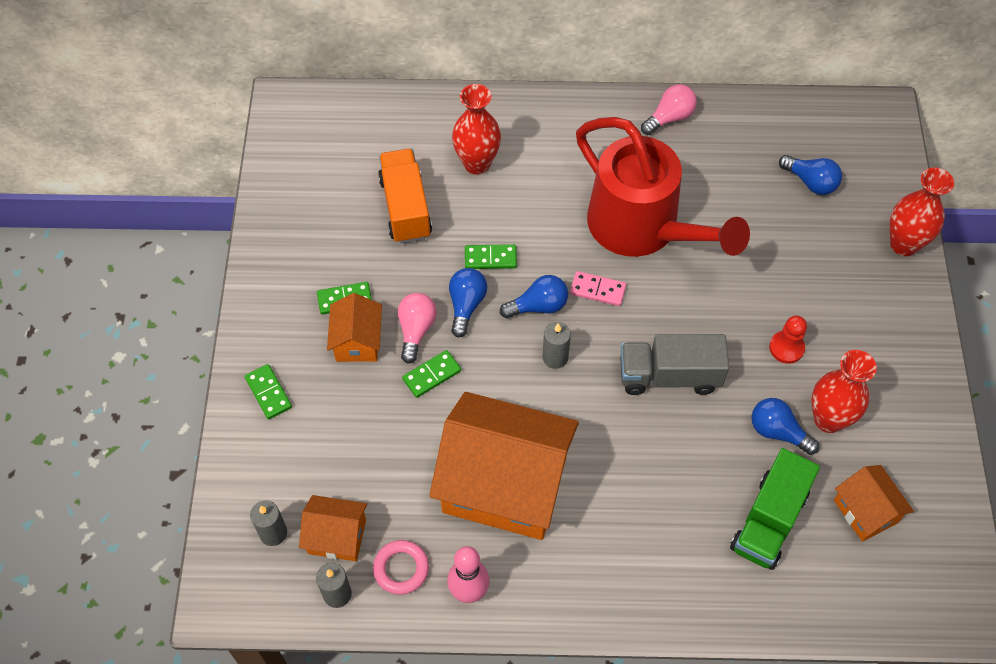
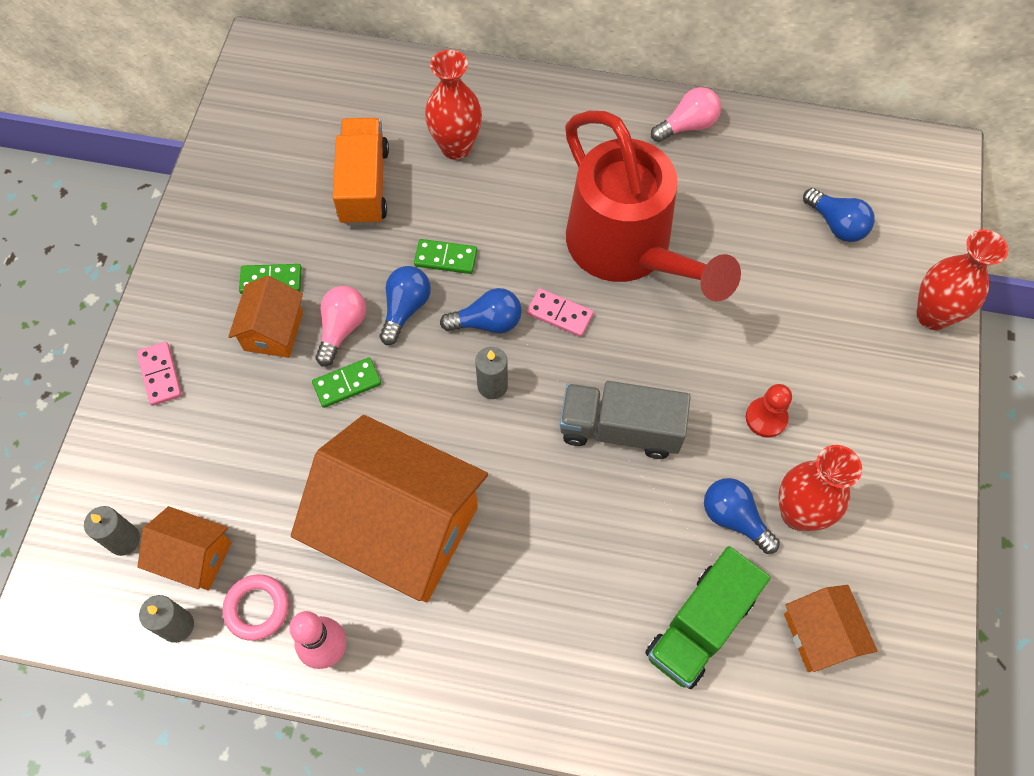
camera: 10 degrees right, 5 degrees up
(268, 393) = (160, 375): green domino -> pink domino

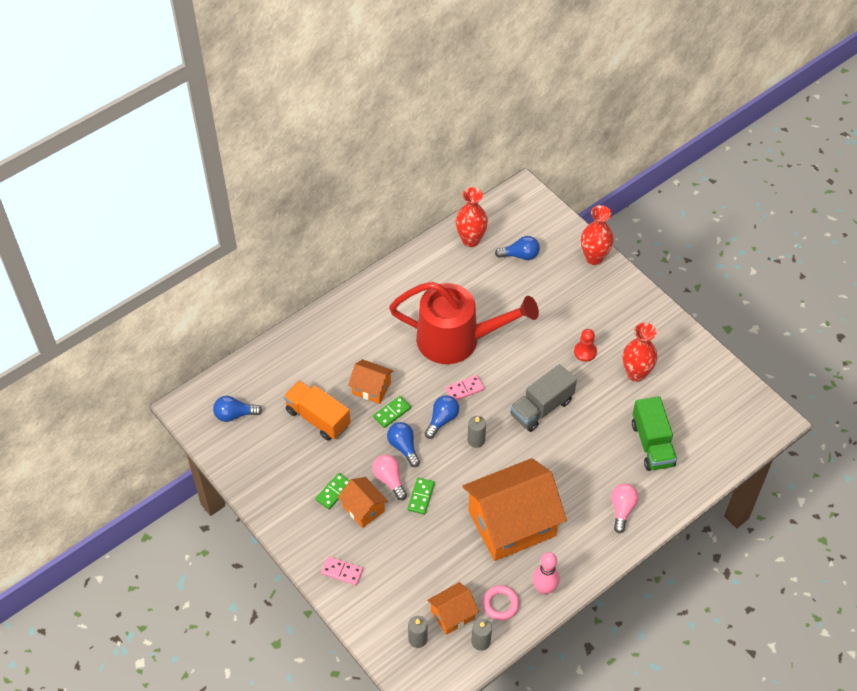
camera: 50 degrees left, 10 degrees down
(456, 147) = (334, 366): red vase -> red vase (470, 240)
(687, 126) = (415, 268): pink light bulb -> pink light bulb (622, 509)
(734, 518) = (618, 397): blue light bulb -> blue light bulb (234, 414)
(820, 635) = (691, 406): orange house -> orange house (371, 388)

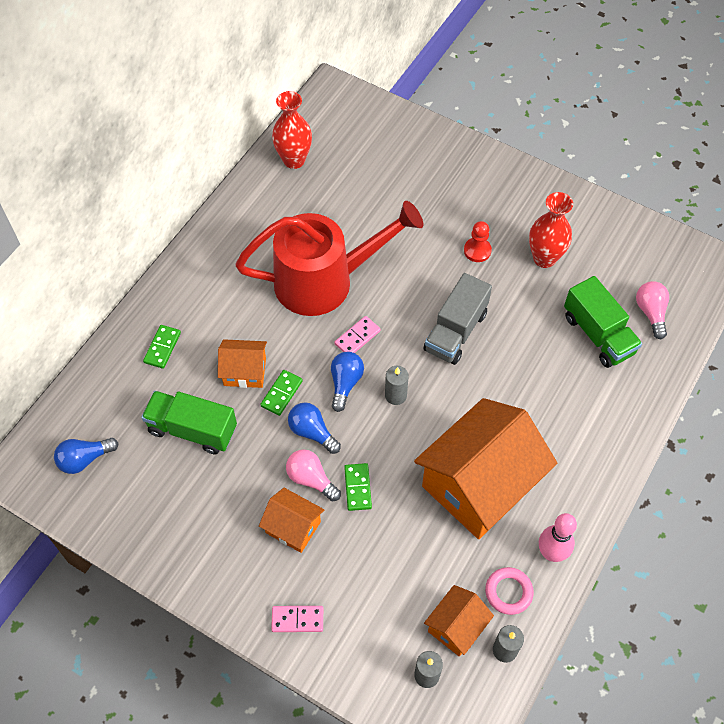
camera: 20 degrees left, 5 degrees up
(318, 418) = (192, 430): orange truck -> green truck
(334, 492) = (248, 518): green domino -> green domino (162, 347)
(520, 255) = (357, 161): blue light bulb -> none
(594, 258) = (442, 141): red vase -> none
(622, 509) = (598, 424): pink light bulb -> pink light bulb (651, 313)

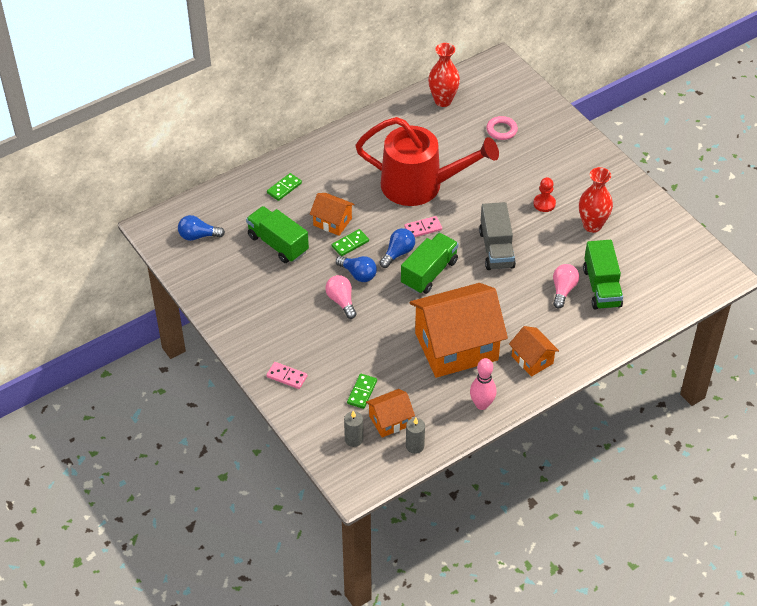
camera: 25 degrees right, 10 degrees down
(293, 527) = (313, 324): orange house -> orange house (532, 359)
(312, 432) = (358, 274): blue light bulb -> blue light bulb turned 150 degrees clockwise
(358, 488) = (370, 318): green domino -> green domino (362, 392)
(395, 395) = (429, 273): grey candle -> green truck
(455, 331) = (496, 249): grey truck -> grey truck turned 60 degrees counterclockwise
(508, 592) = (437, 415): pink ring -> pink ring (501, 130)
(651, 313) = (651, 287): pink light bulb -> pink light bulb (563, 290)

